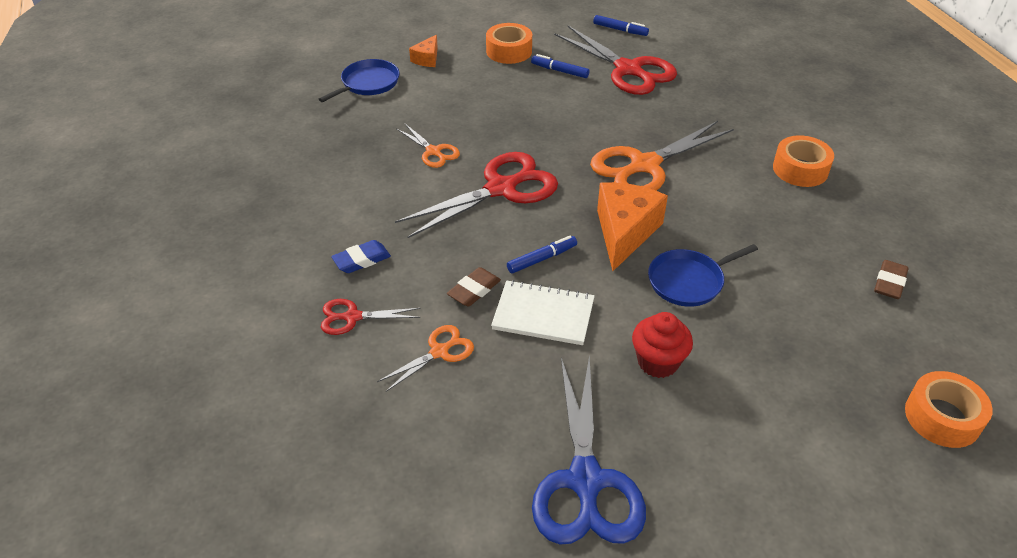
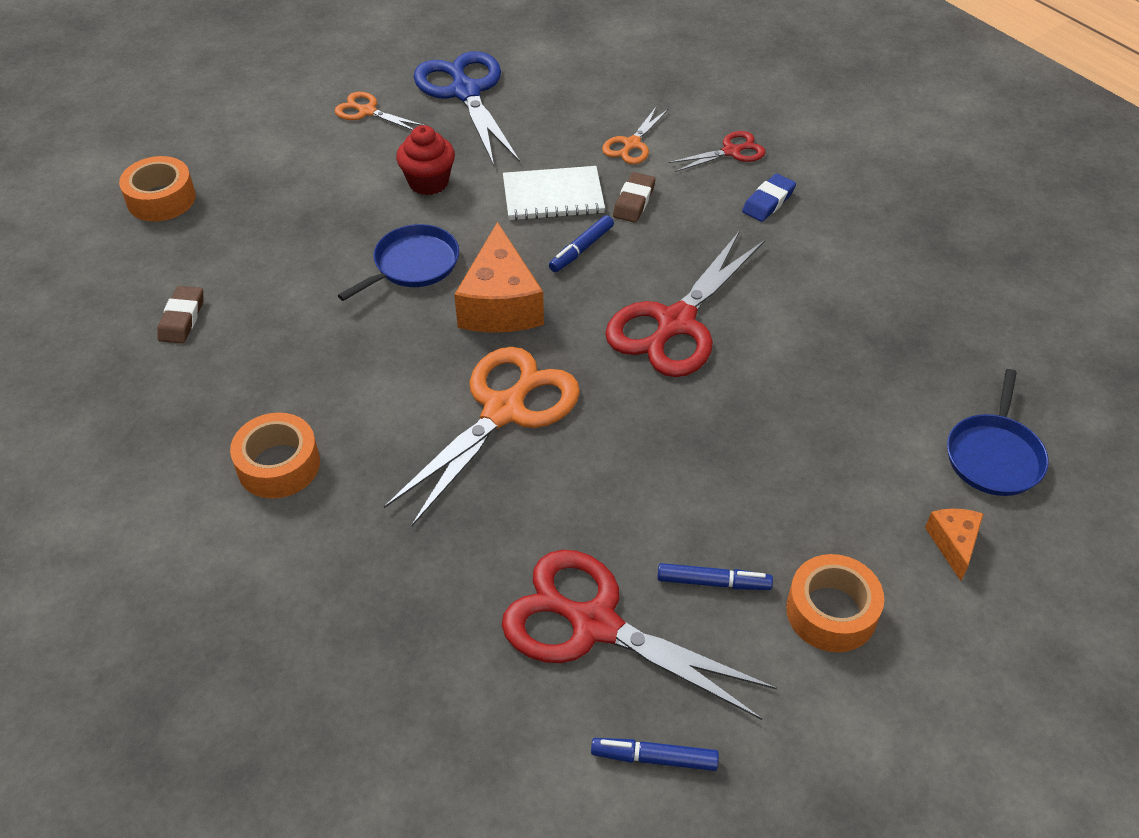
camera: 160 degrees right, 5 degrees up
(433, 152) = (798, 355): orange scissors -> orange scissors (367, 111)

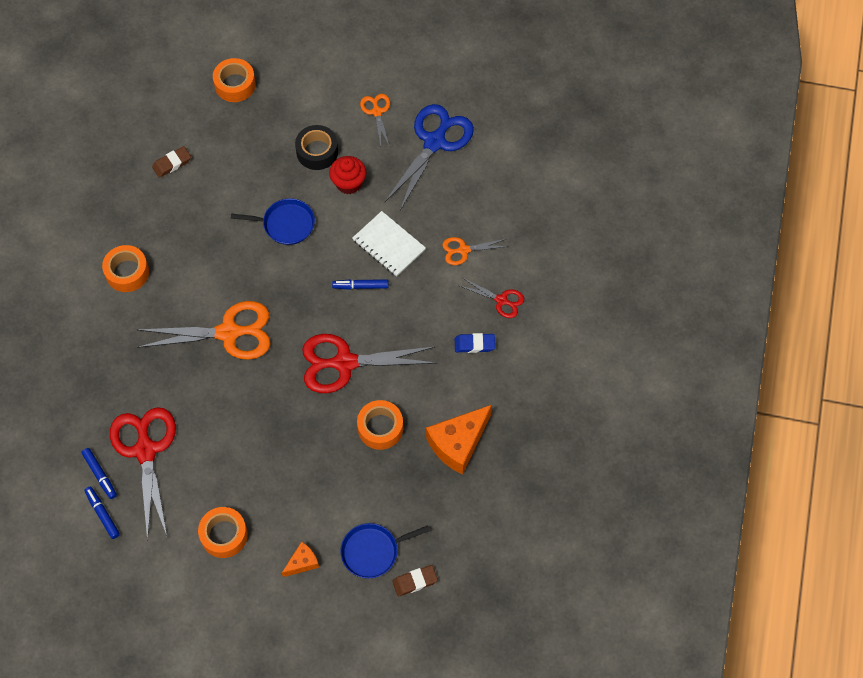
camera: 50 degrees right, 15 degrees up
(351, 183) = (317, 152): none -> black tape
(500, 304) = (292, 280): orange cheese -> orange cheese (458, 443)
(634, 201) = (418, 283): brown eraser -> brown eraser (415, 581)
(713, 582) = (202, 480): blue marker -> blue marker (100, 475)
(806, 344) = (380, 428): none -> orange tape

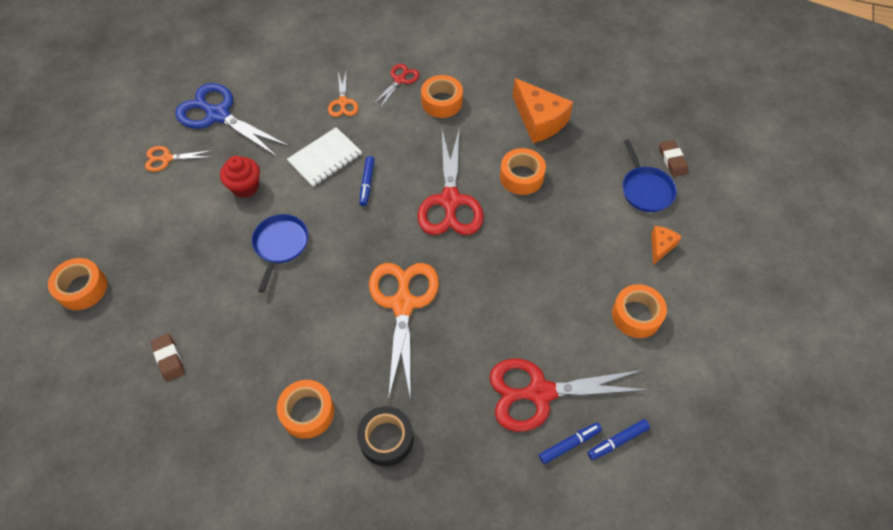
camera: 85 degrees left, 5 degrees down
(302, 562) = (661, 246): orange cheese -> orange cheese turned 60 degrees clockwise
(317, 152) = (198, 212): black tape -> black tape (386, 439)
(474, 344) = (442, 102): blue eraser -> orange tape

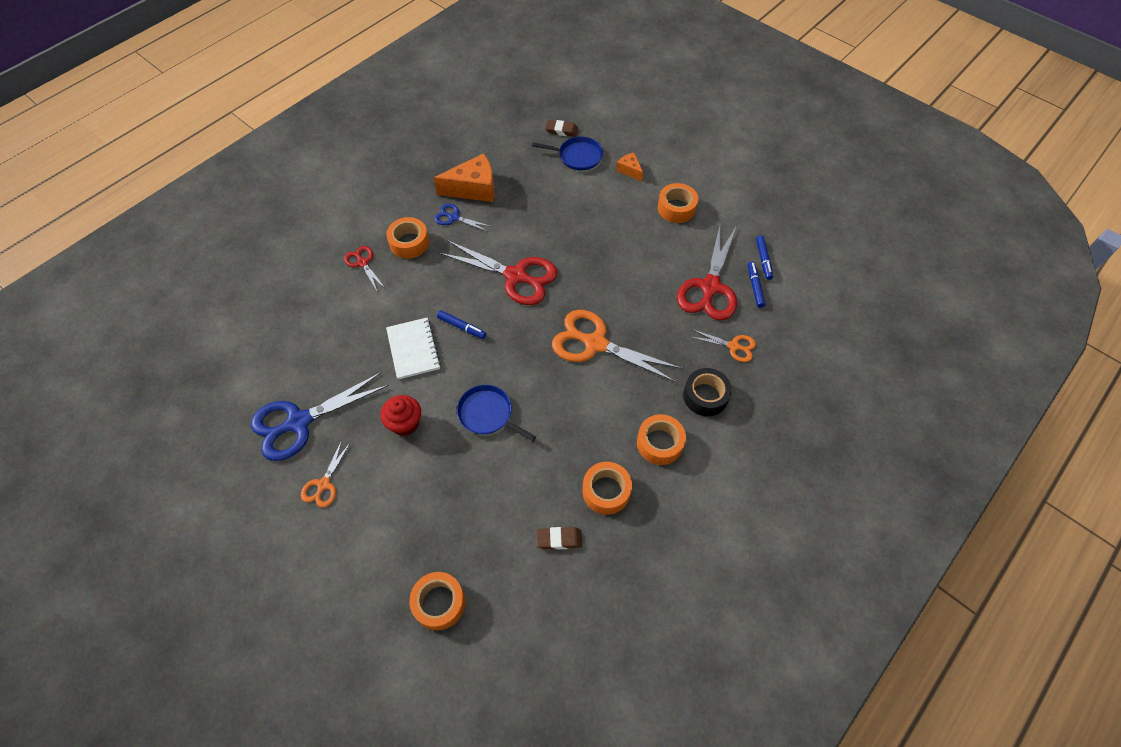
camera: 65 degrees left, 0 degrees up
(343, 102) = (357, 314): orange scissors -> orange scissors (733, 346)
(492, 121) = (454, 218): none -> blue scissors
(521, 176) = (521, 222): orange tape -> orange tape (606, 491)

